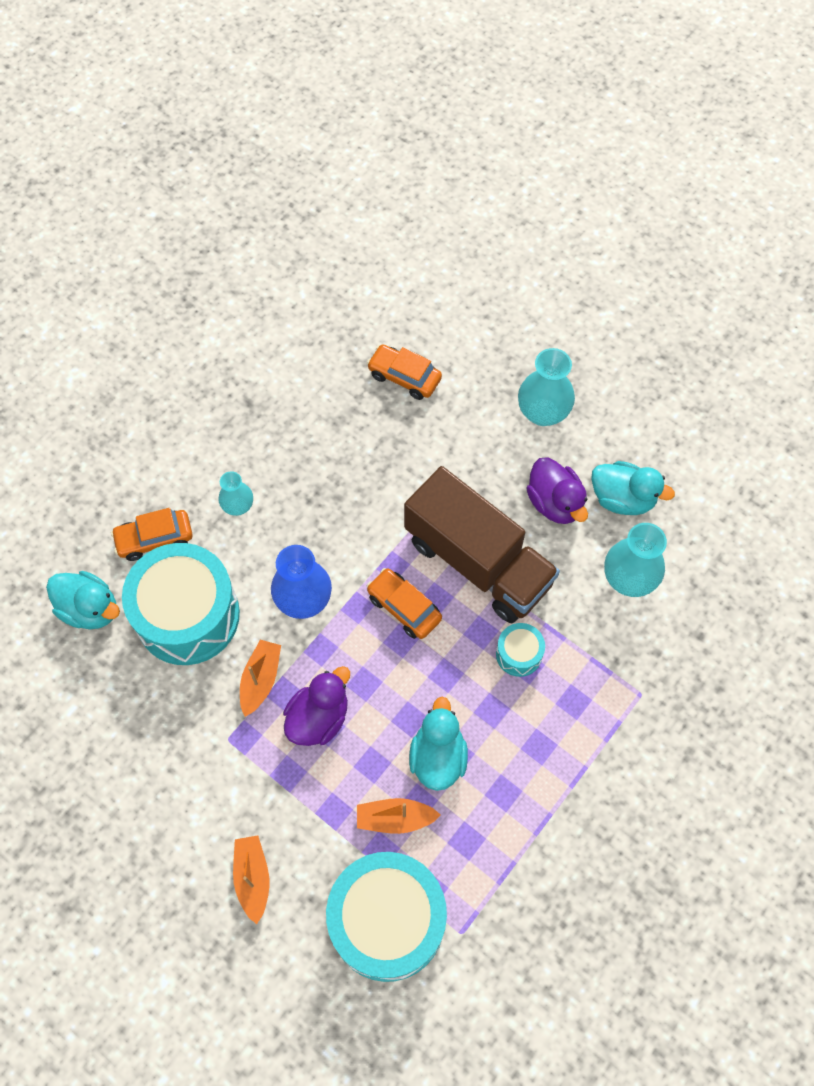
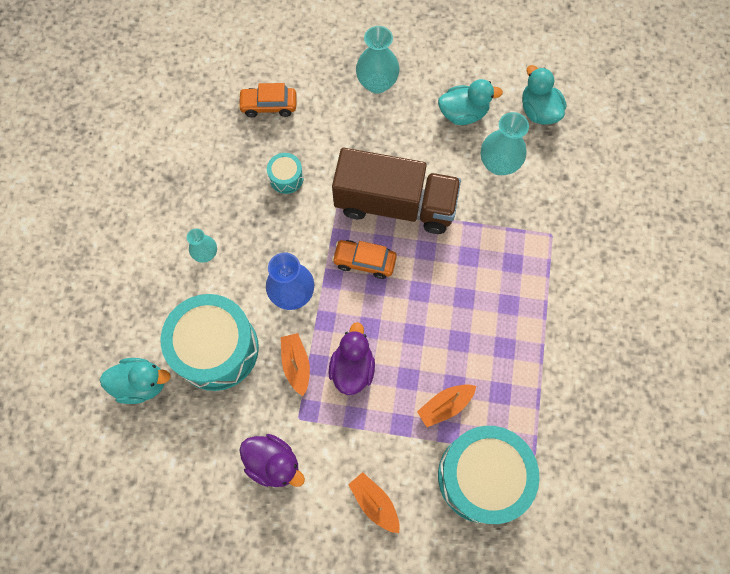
camera: 30 degrees left, 5 degrees up
(154, 539) = (159, 308): orange car -> none
(438, 757) = (448, 348): turquoise duck -> turquoise duck (538, 111)
(519, 654) = (459, 251): turquoise drum -> turquoise drum (286, 178)
(555, 503) = (421, 139): purple duck -> purple duck (273, 463)

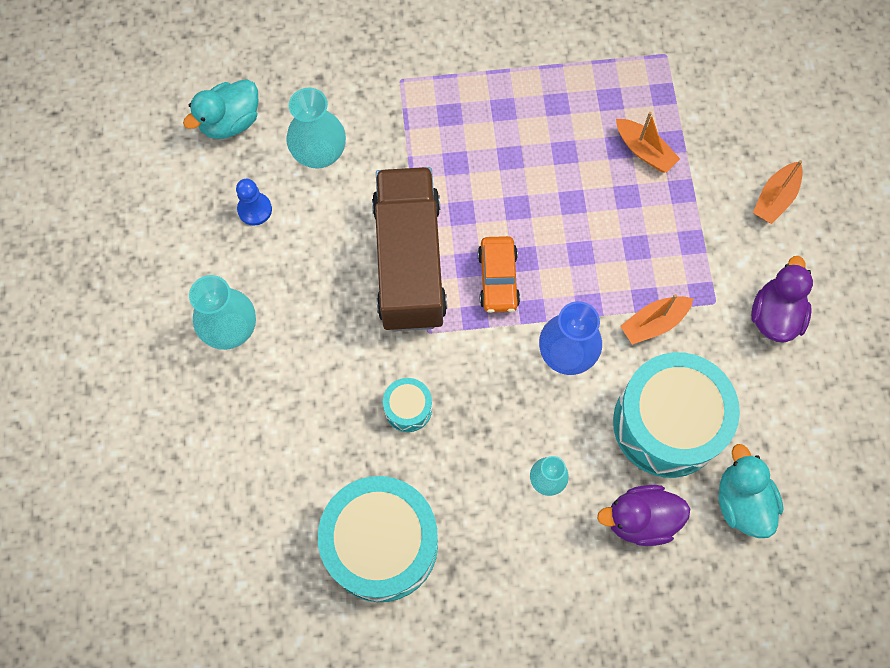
camera: 105 degrees left, 0 degrees up
(269, 106) = (300, 466): orange car -> none
(352, 368) = (636, 259): purple duck -> purple duck (640, 519)
(463, 113) = (255, 209): turquoise duck -> blue pawn
(482, 476) = (707, 99): turquoise drum -> turquoise drum (381, 544)

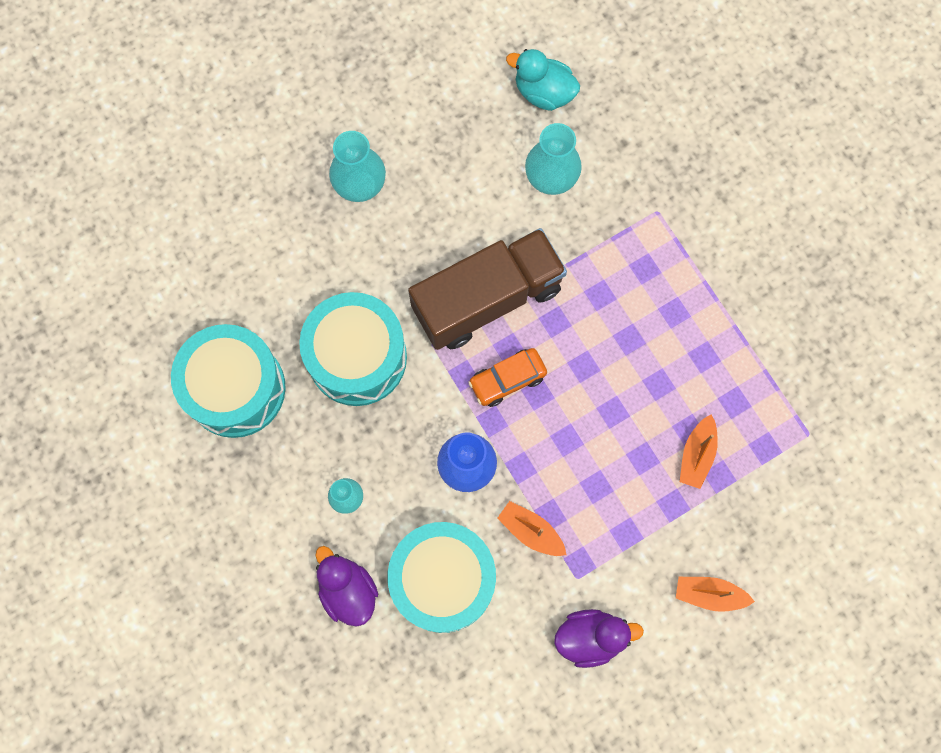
camera: 65 degrees right, 5 degrees up
(255, 209) = (473, 152): blue pawn -> none
(408, 408) = (357, 357): turquoise drum -> turquoise drum, size x2.26
(742, 501) = (402, 672): turquoise duck -> none

